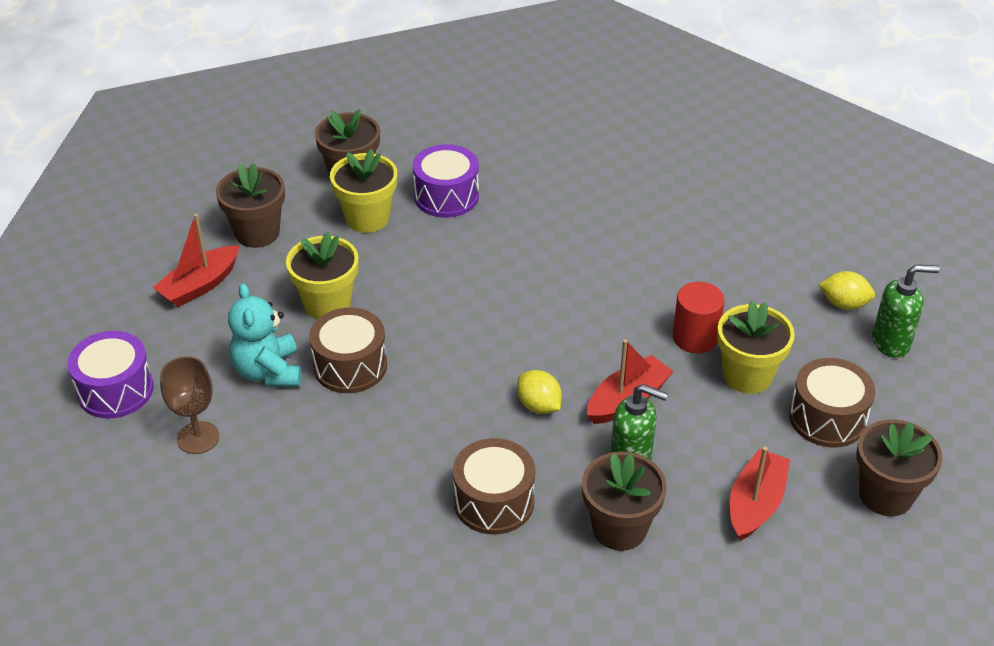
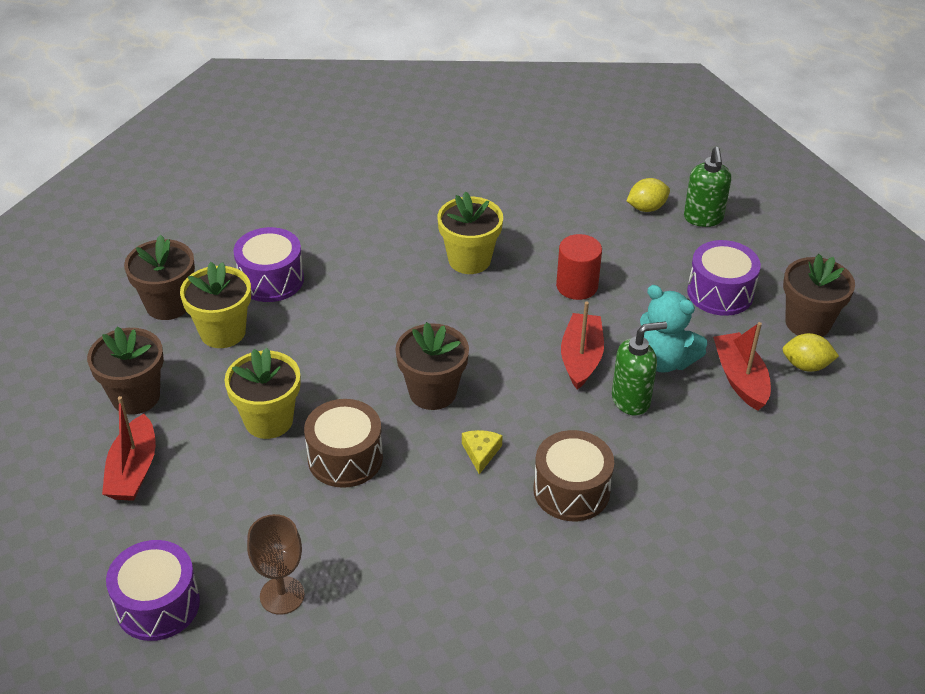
camera: 40 degrees left, 0 degrees up
(268, 372) = (281, 504): turquoise teddy bear -> turquoise teddy bear (664, 360)
(456, 426) = (481, 452): none -> yellow cheese
(538, 405) = (524, 400): yellow lemon -> yellow lemon (806, 365)
(619, 528) = (676, 452): brown flower pot -> brown flower pot (432, 392)
(747, 375) = (640, 293): yellow flower pot -> yellow flower pot (469, 260)
(827, 418) = (720, 293): brown drum -> purple drum
(891, 342) = (703, 218): green soap dispenser -> green soap dispenser turned 135 degrees clockwise

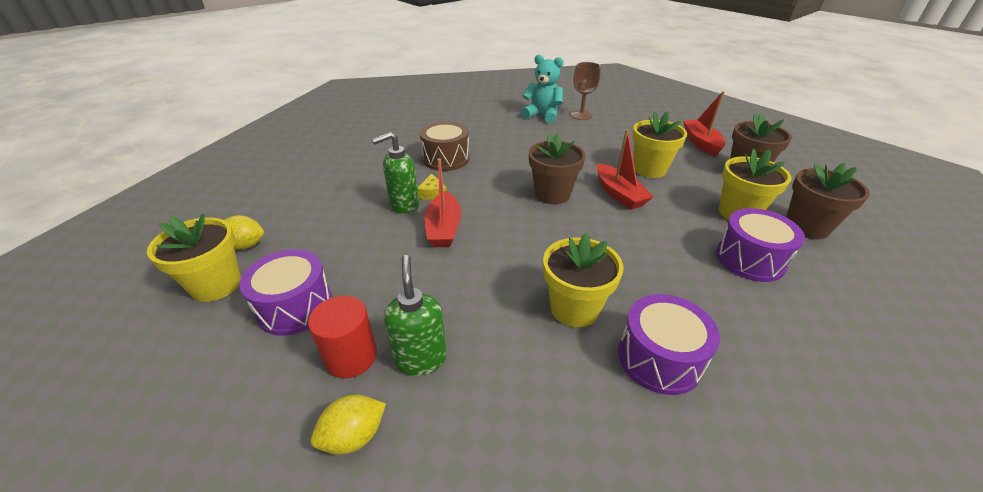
camera: 170 degrees right, 5 degrees down
(158, 605) = (633, 109): purple drum -> purple drum (659, 358)
(345, 458) = (587, 158): brown drum -> none
(481, 452) = (506, 168): yellow cheese -> yellow cheese (432, 193)
(577, 286) = (451, 293): red cylinder -> red cylinder (351, 356)
(664, 360) = (372, 235): turquoise teddy bear -> turquoise teddy bear (542, 115)
(703, 218) = (270, 428): green soap dispenser -> green soap dispenser (420, 358)
(740, 378) = (310, 229): red boat -> red boat (619, 194)
(807, 323) = (216, 285): brown flower pot -> yellow flower pot

